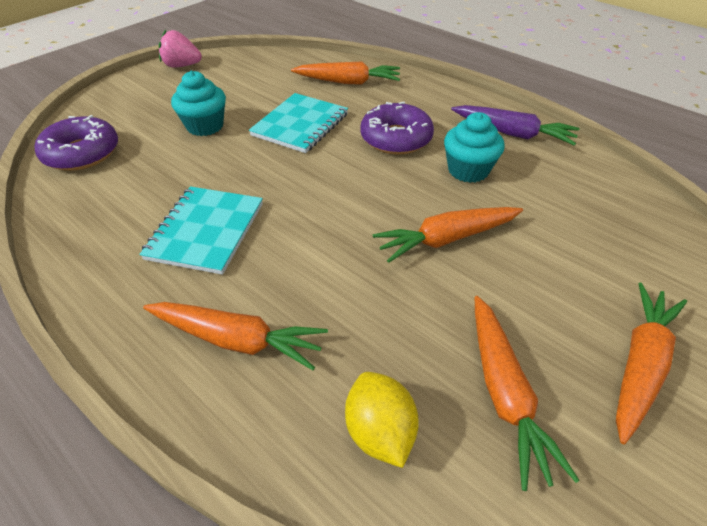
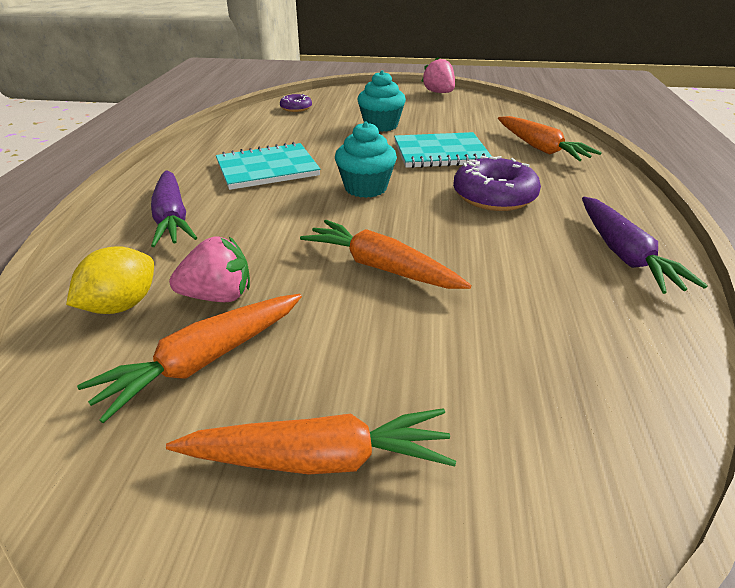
camera: 55 degrees right, 10 degrees down
(82, 153) = (296, 108): purple donut -> purple donut, size x0.54
(237, 340) = (172, 218): orange carrot -> purple carrot
(416, 352) = (218, 296): none -> pink strawberry
(468, 170) = (507, 247): turquoise cupcake -> turquoise cupcake (365, 188)

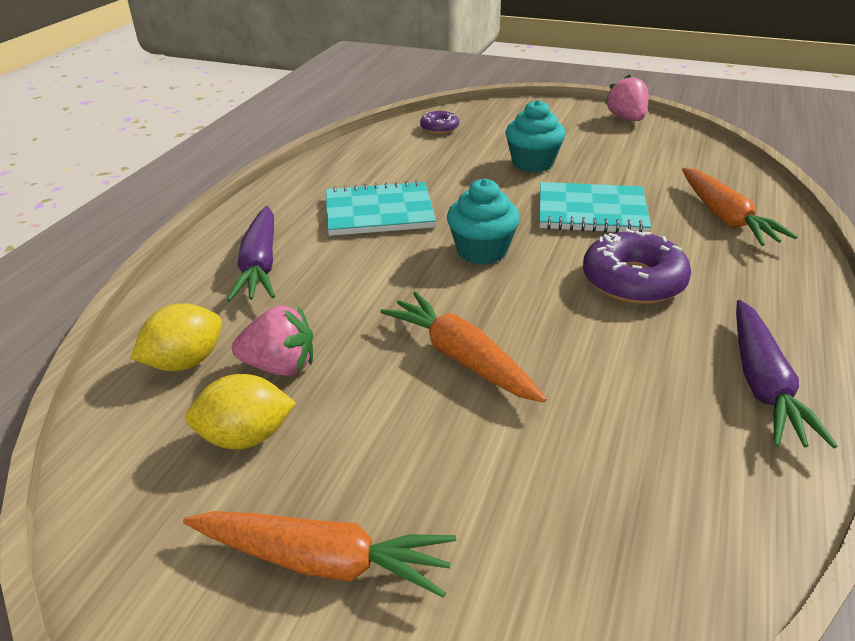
camera: 15 degrees right, 0 degrees up
(204, 361) = (246, 437): orange carrot -> yellow lemon

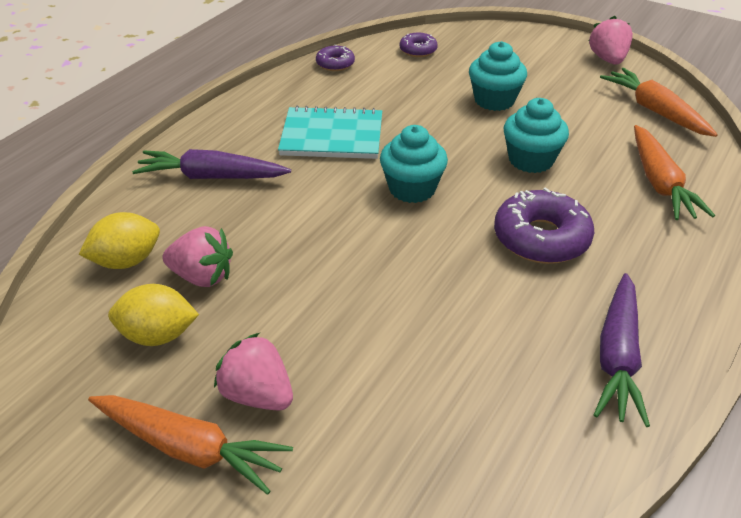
camera: 10 degrees right, 5 degrees up
(260, 265) = (211, 177): purple carrot -> purple carrot turned 90 degrees clockwise
(359, 147) = (335, 64): none -> purple donut
(386, 485) = (257, 395): none -> pink strawberry
(461, 358) = (357, 291): orange carrot -> orange carrot (655, 111)
(591, 211) = (531, 160): turquoise notebook -> turquoise cupcake

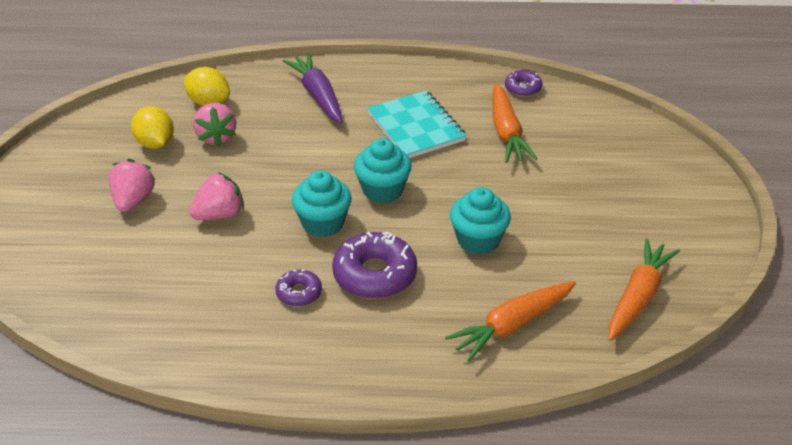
camera: 60 degrees right, 0 degrees up
(189, 449) = (81, 193): orange carrot -> orange carrot (506, 132)
(418, 50) = (595, 122): purple donut -> purple donut (299, 293)
(494, 100) = (554, 192): turquoise cupcake -> turquoise cupcake (323, 223)
(608, 59) = (710, 242): pink strawberry -> pink strawberry (219, 214)
(617, 357) = (266, 348): purple carrot -> none

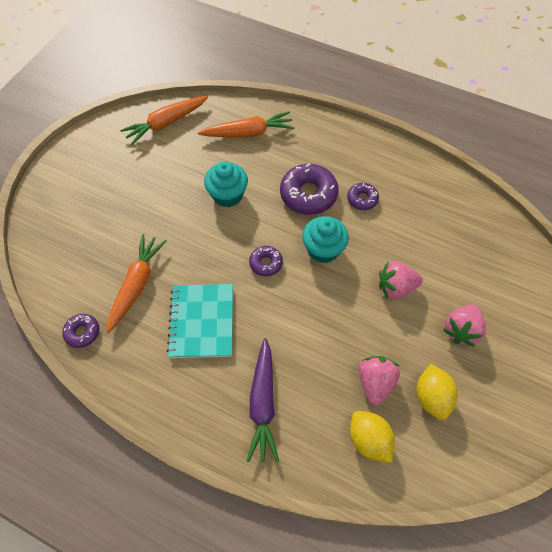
camera: 155 degrees left, 20 degrees up
(382, 190) = (266, 263): turquoise cupcake -> purple donut

